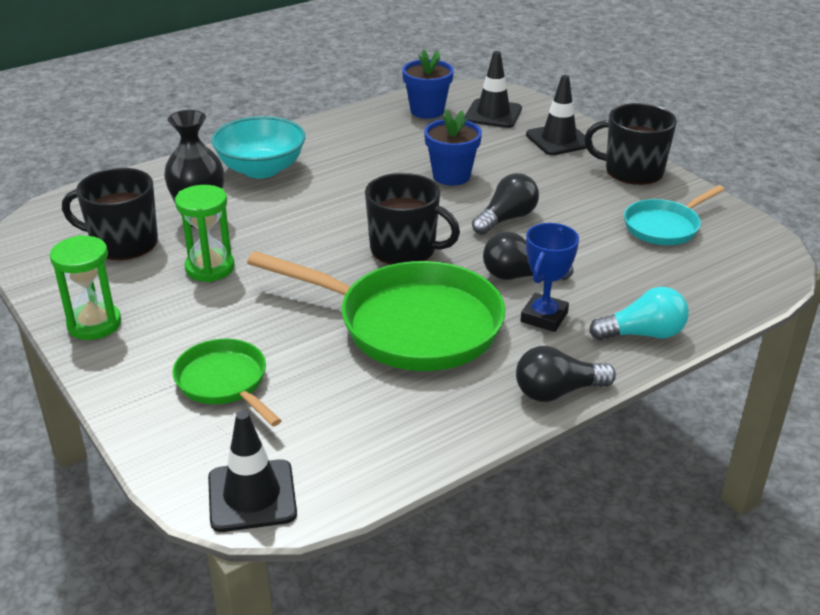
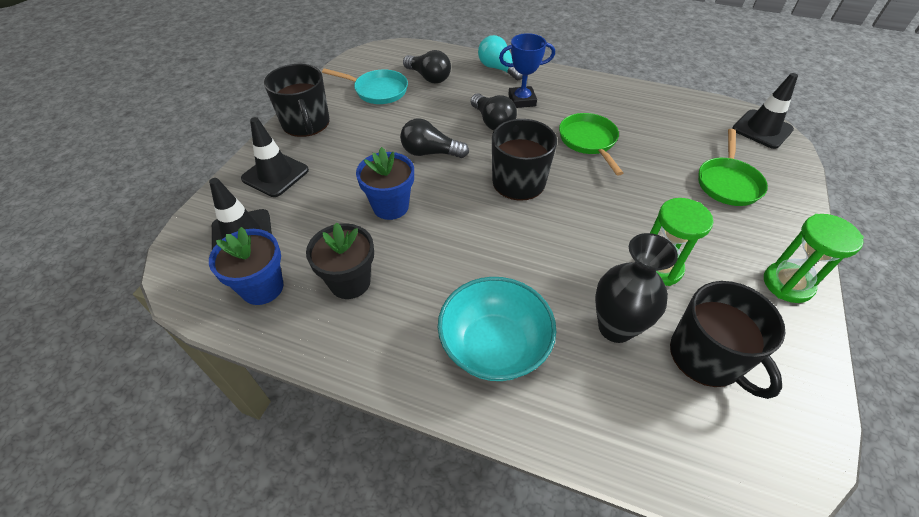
camera: 125 degrees left, 15 degrees up
(390, 139) = (350, 282): none -> black flower pot
(410, 325) = (589, 141): green pan -> green pan, size x0.53
(557, 392) = (574, 77): black light bulb -> black light bulb (429, 77)

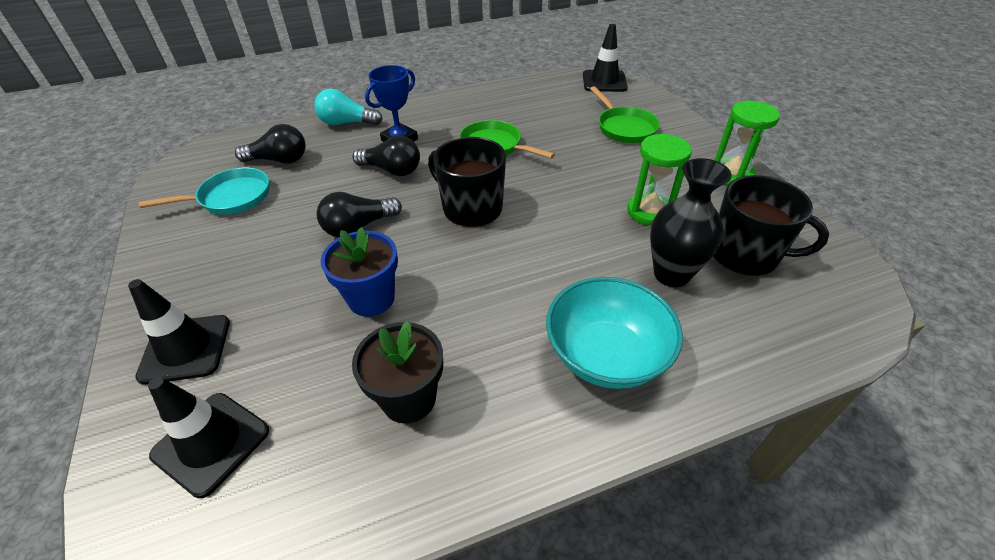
camera: 40 degrees left, 5 degrees down
(262, 287) = (307, 480): blue flower pot -> none
(306, 123) = (169, 273): black mug -> none

